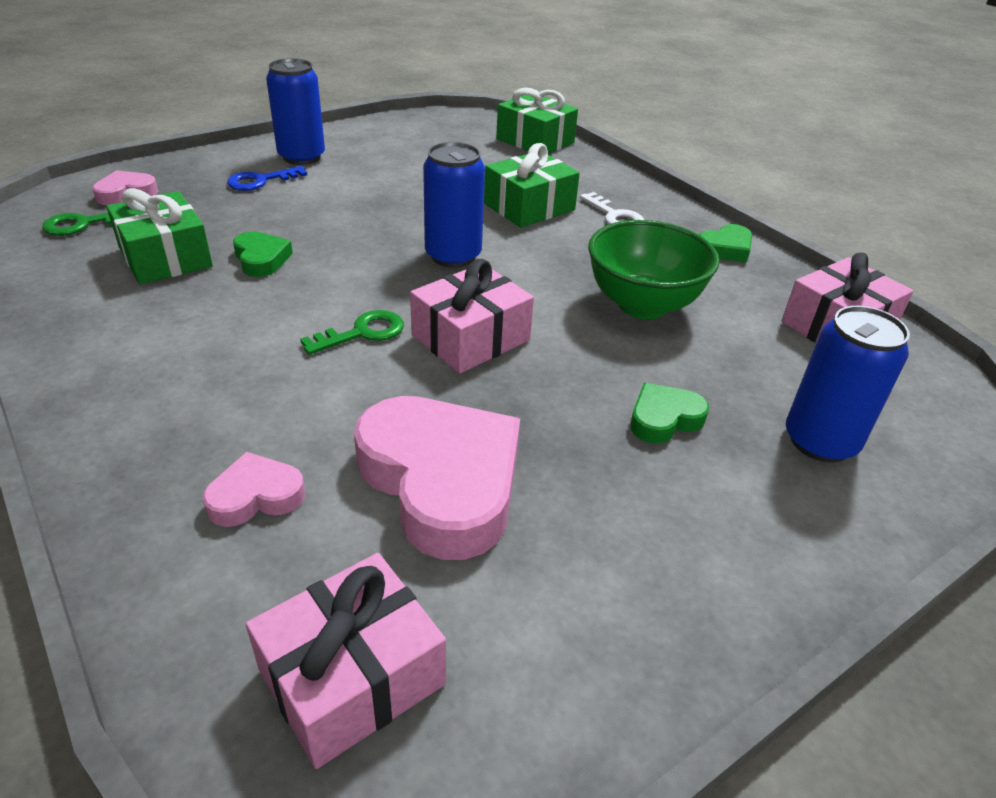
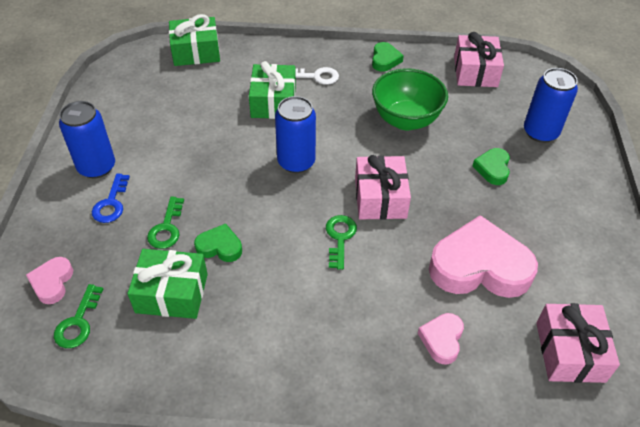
camera: 50 degrees left, 10 degrees up
(257, 220) = (166, 228): none -> green key

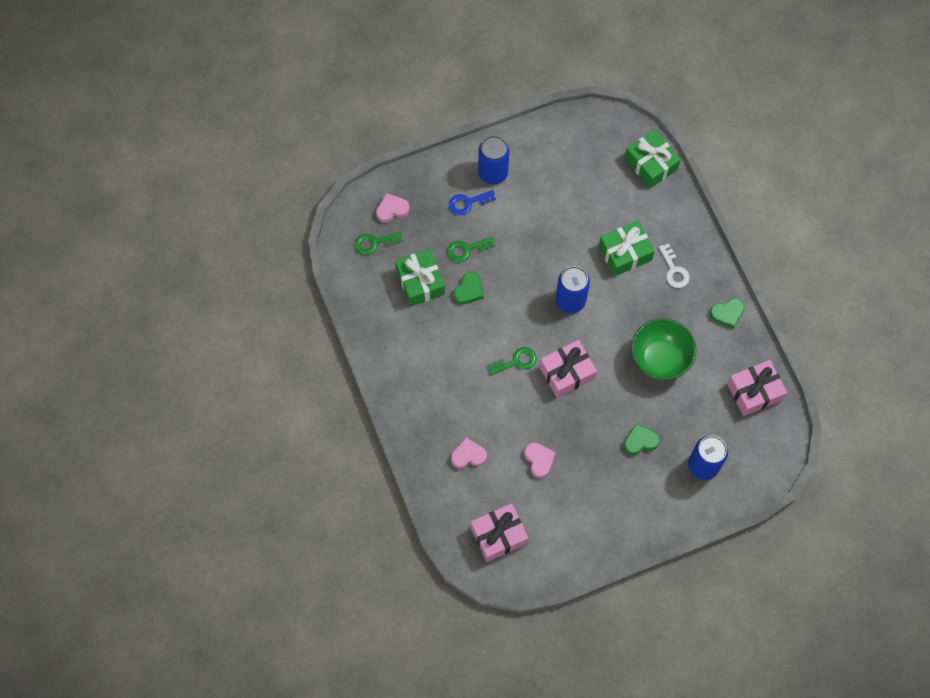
camera: 65 degrees right, 20 degrees up
(220, 247) = (469, 290): green heart -> green heart turned 45 degrees clockwise
(479, 266) = (539, 460): pink heart -> pink heart, size x0.47

